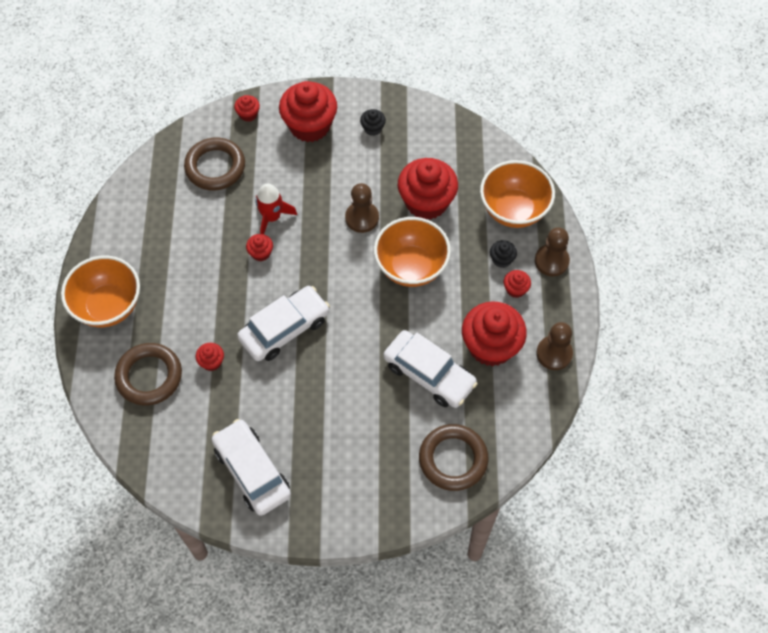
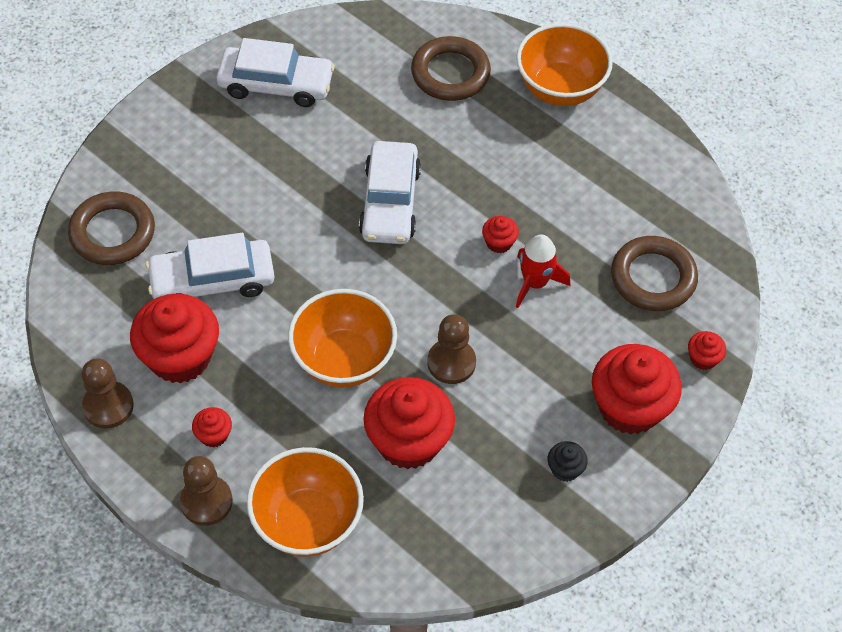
camera: 130 degrees right, 5 degrees down
(211, 362) = (416, 125): red cupcake -> none
(501, 259) = (261, 453): black cupcake -> none

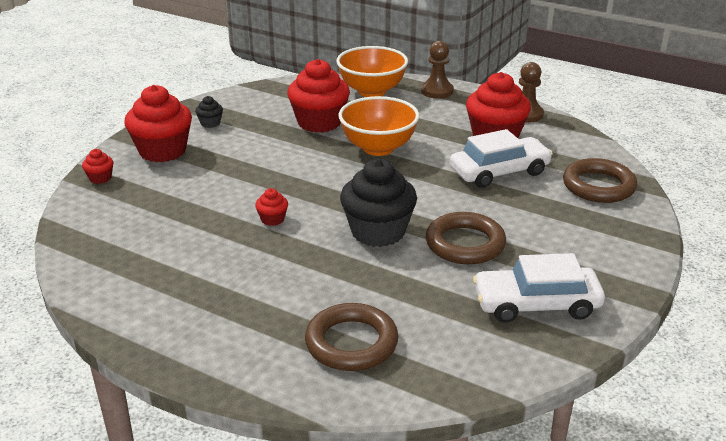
camera: 170 degrees right, 25 degrees down
(214, 435) = (449, 112): red cupcake -> none
(390, 202) = (378, 232): white car -> black cupcake
(451, 362) = (298, 155): brown pawn -> none
(535, 283) = (238, 200): red rocket -> none
(560, 89) = (221, 346): orange bowl -> none
(653, 277) = (134, 215): brown ring -> brown ring (465, 244)

